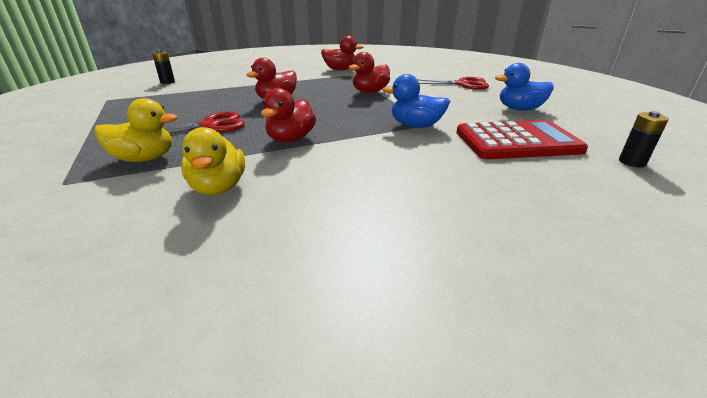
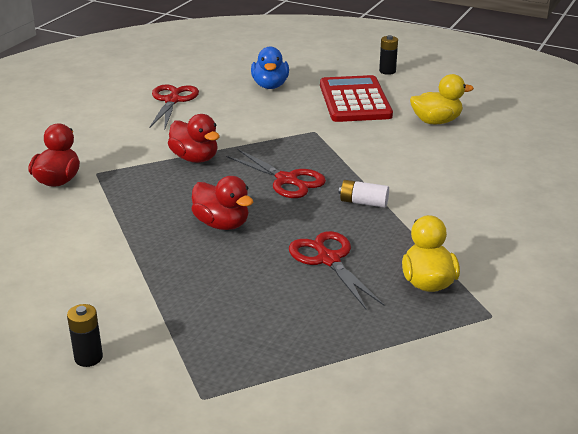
camera: 90 degrees left, 0 degrees up
(218, 187) = (472, 227): yellow duck -> yellow duck (436, 121)
(291, 139) = (363, 202): red duck -> white battery
(335, 115) = (286, 180): none -> red scissors
(415, 126) = (320, 138): blue duck -> none

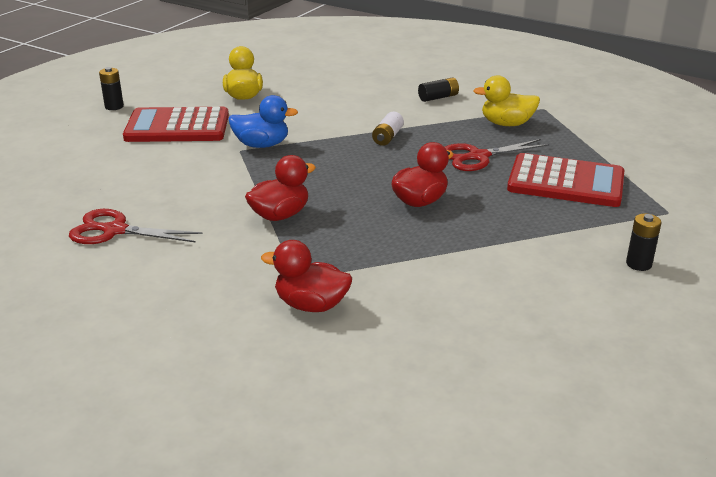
camera: 85 degrees left, 0 degrees up
(270, 86) = (110, 168): blue duck -> blue duck (262, 145)
(273, 320) = (566, 182): none -> red calculator
(286, 180) = (340, 168): red scissors -> none
(489, 233) = (438, 97): none -> black battery

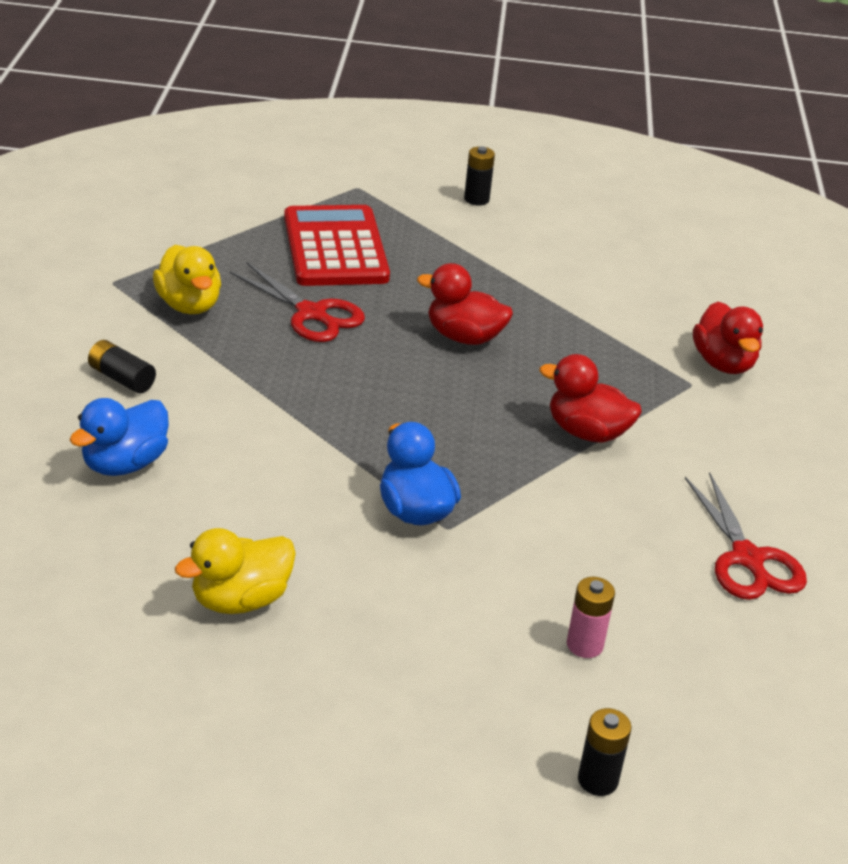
camera: 120 degrees left, 5 degrees up
(114, 106) = (397, 769): black battery -> black battery (597, 780)
(121, 162) = (584, 645): none -> pink battery
(177, 127) = (420, 634): red calculator -> none
(363, 89) = (124, 464): none -> blue duck
(387, 137) = (303, 397): white battery -> none

